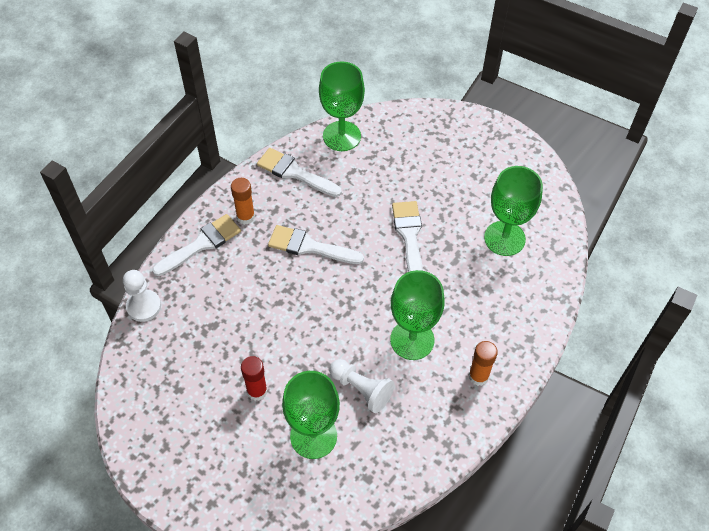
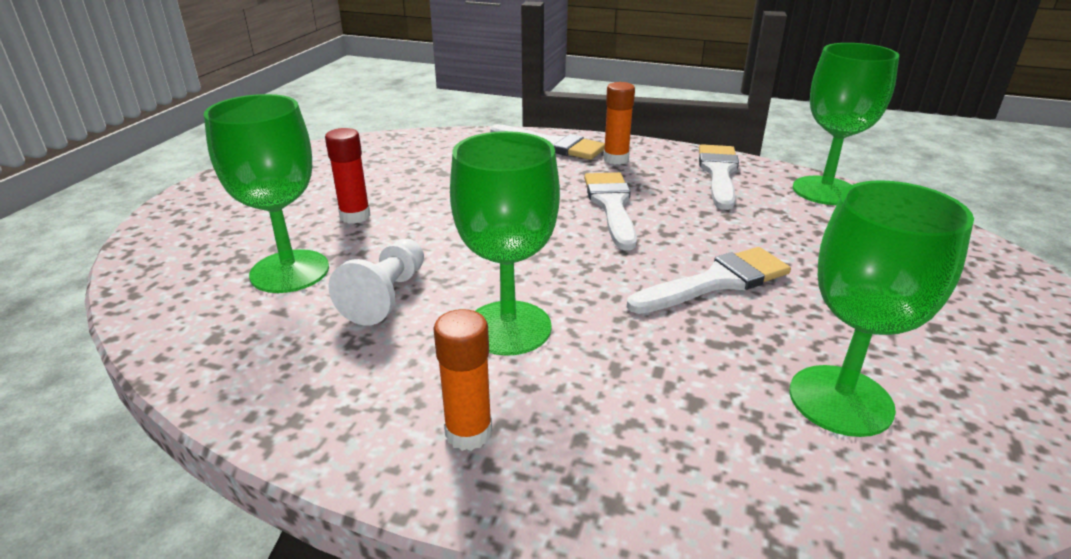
camera: 70 degrees right, 25 degrees down
(144, 306) = (445, 135): white pawn -> none

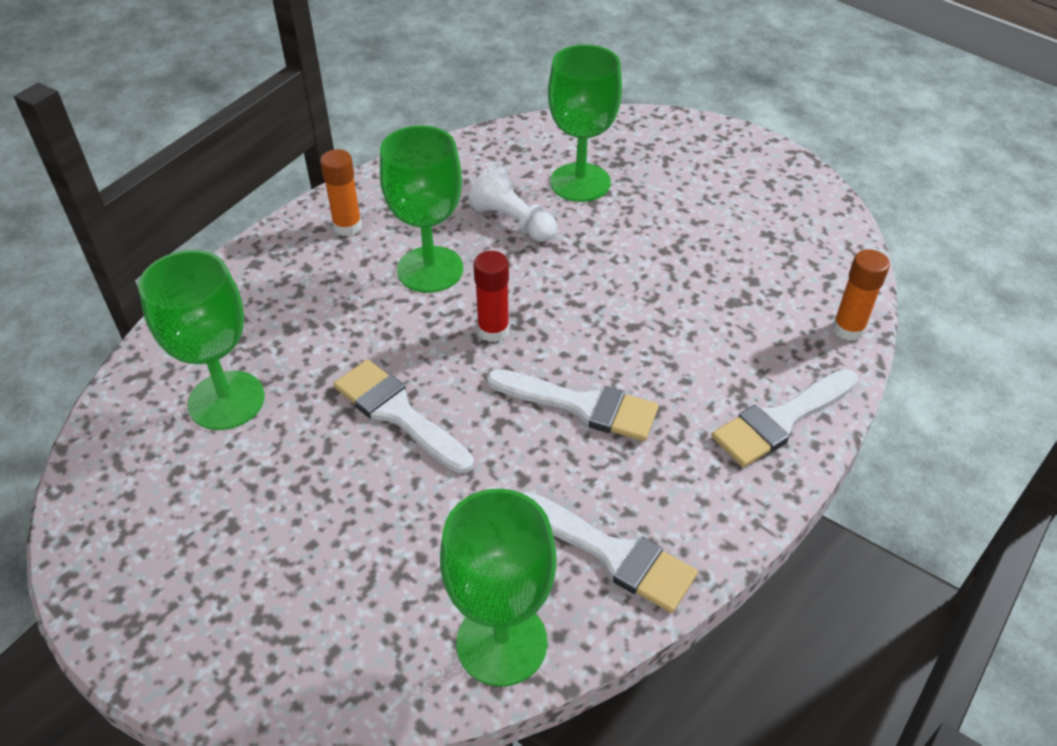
camera: 115 degrees right, 15 degrees up
(355, 216) = (657, 226): red glue stick -> red glue stick (493, 330)
(616, 159) = (706, 465): orange glue stick -> orange glue stick (848, 329)
(716, 282) = (398, 413): white brush -> white brush turned 135 degrees clockwise

